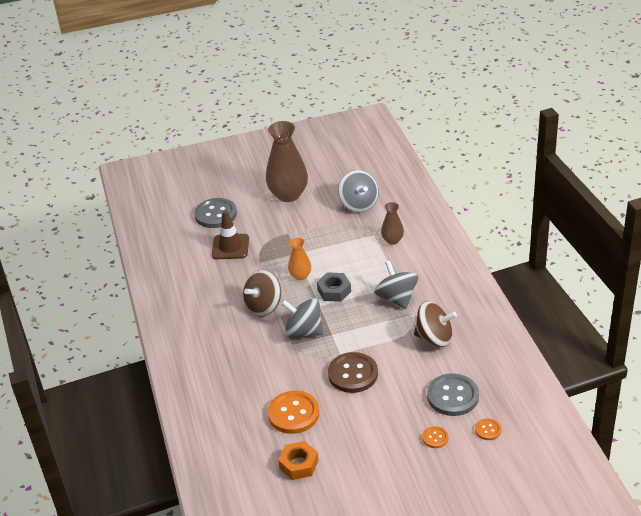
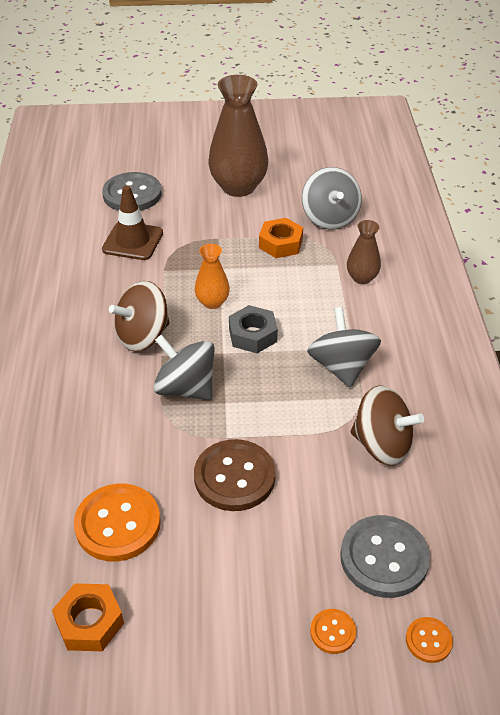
camera: 10 degrees right, 5 degrees up
(331, 228) = (280, 244): none -> orange nut

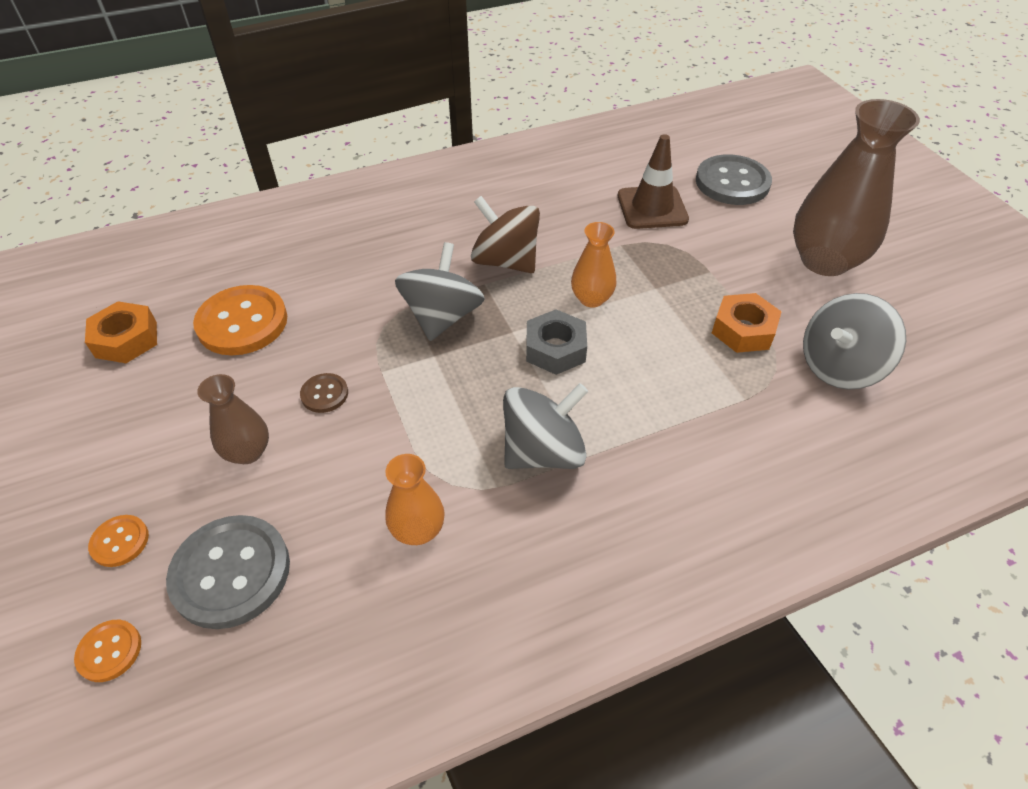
camera: 70 degrees right, 5 degrees up
(234, 477) = (324, 394): brown button -> brown button, size x0.49
(362, 278) = (735, 433): brown vase -> brown vase (248, 452)
(382, 445) = (418, 530): brown spinning top -> orange vase

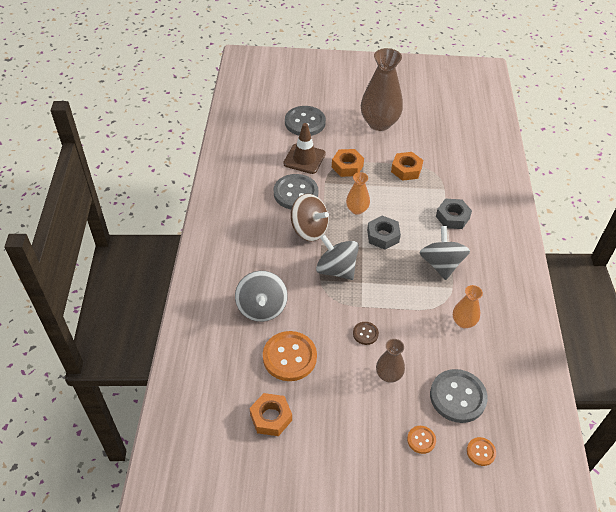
camera: 65 degrees left, 0 degrees up
(505, 261) = (309, 230): brown spinning top -> brown spinning top turned 120 degrees counterclockwise
(571, 223) = (295, 193): none -> grey button
(679, 433) = (452, 217): none -> grey nut
(680, 257) = (347, 166): none -> orange nut
(839, 366) = (442, 153): grey spinning top -> grey spinning top (262, 308)

